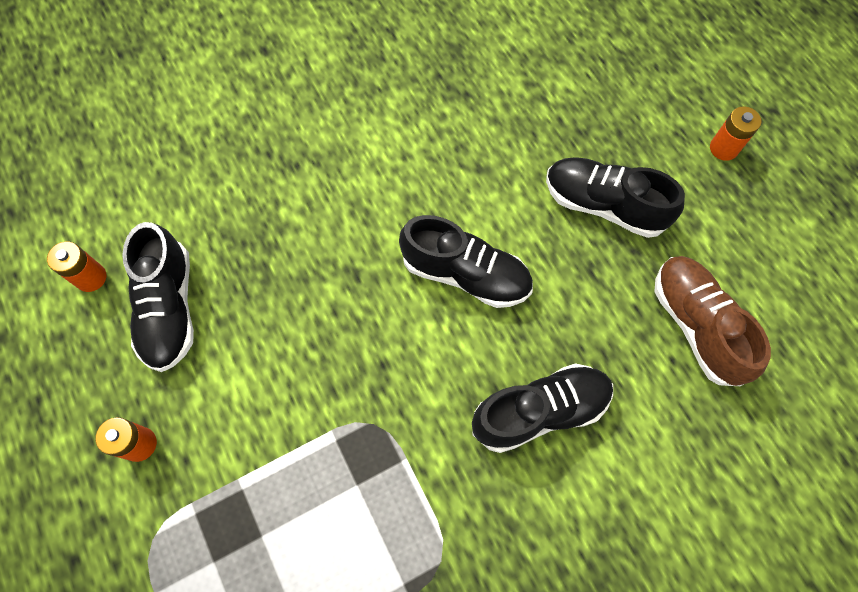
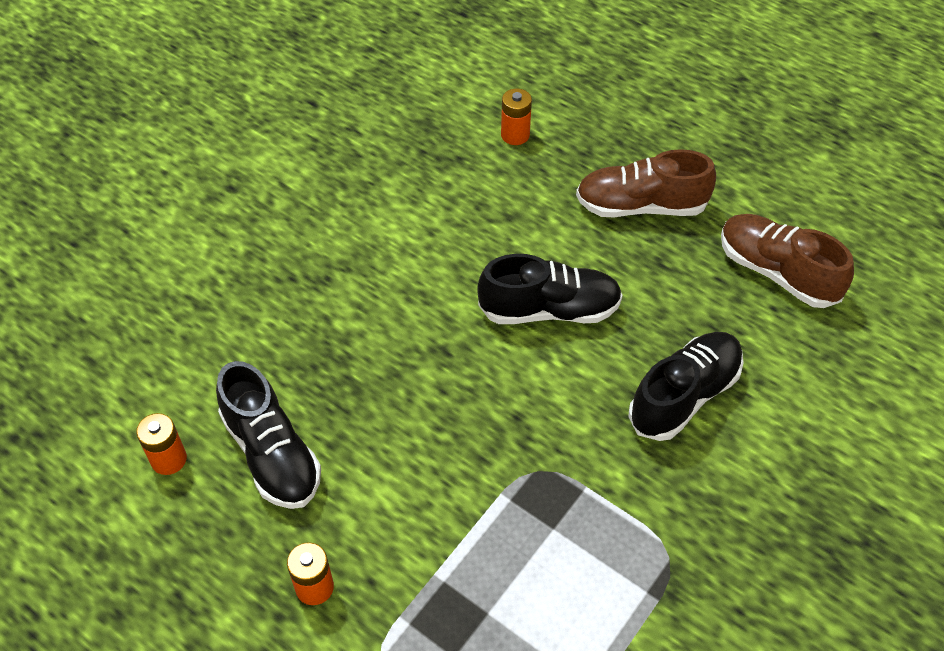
camera: 25 degrees left, 15 degrees down
(603, 205) = (640, 206): black shoe -> brown shoe
(723, 148) = (717, 123): orange battery -> orange battery (515, 135)

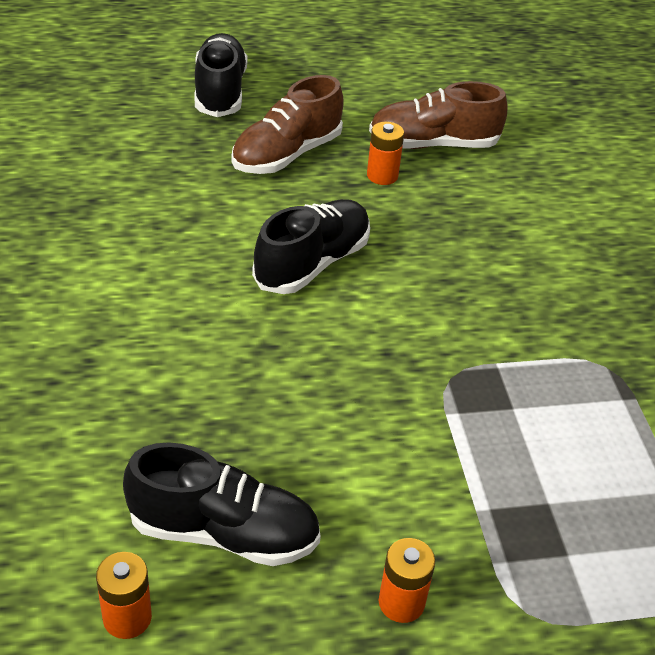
camera: 50 degrees left, 10 degrees down
(515, 135) = (120, 158): orange battery -> orange battery (382, 176)
(684, 396) = (479, 258): black shoe -> black shoe (220, 92)

